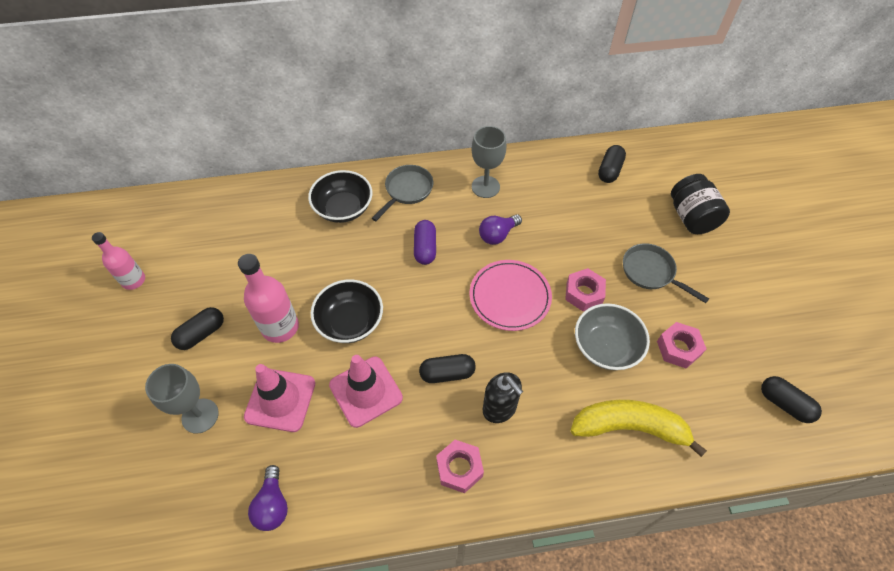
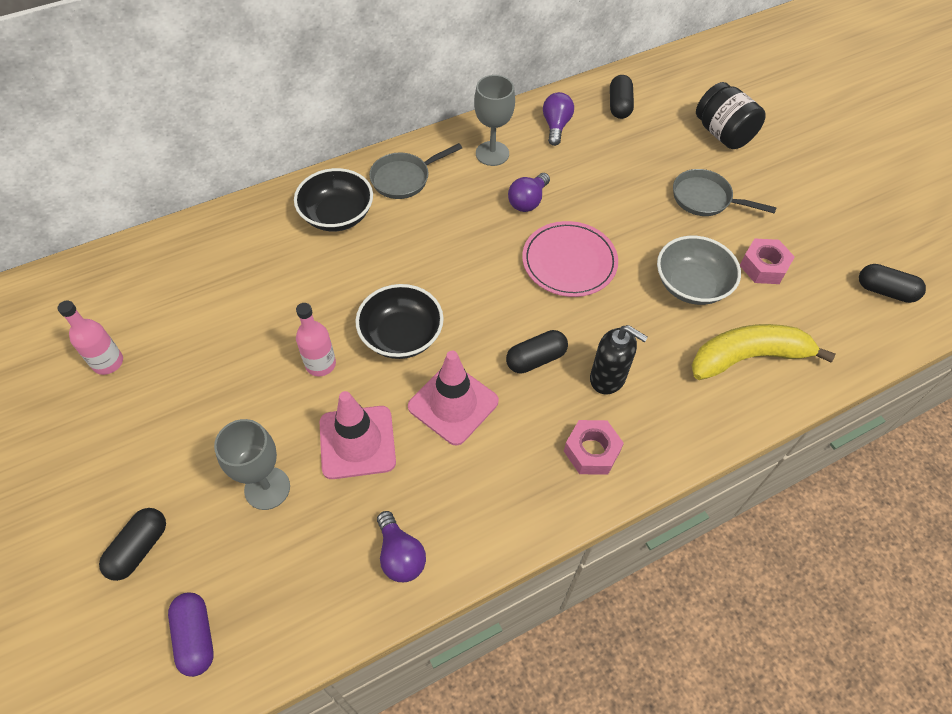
camera: 20 degrees left, 0 degrees up
(201, 334) = (226, 398): black capsule -> black capsule (139, 548)
(280, 327) = (320, 364): pink bottle -> pink bottle, size x0.66
(407, 190) = (404, 178): grey pan -> grey pan turned 135 degrees counterclockwise
(425, 248) = (453, 235): purple capsule -> purple capsule (196, 637)
(548, 176) = (556, 126): none -> purple light bulb
(584, 293) = (646, 238): pink nut -> none

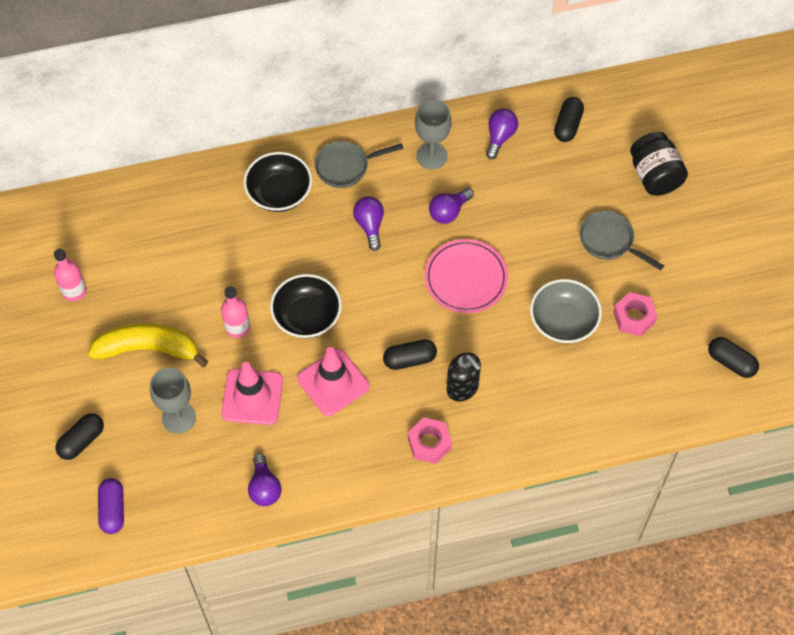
camera: 15 degrees right, 5 degrees up
(447, 229) = (370, 225): none -> purple light bulb
(748, 357) = (585, 395): yellow banana -> yellow banana (148, 349)

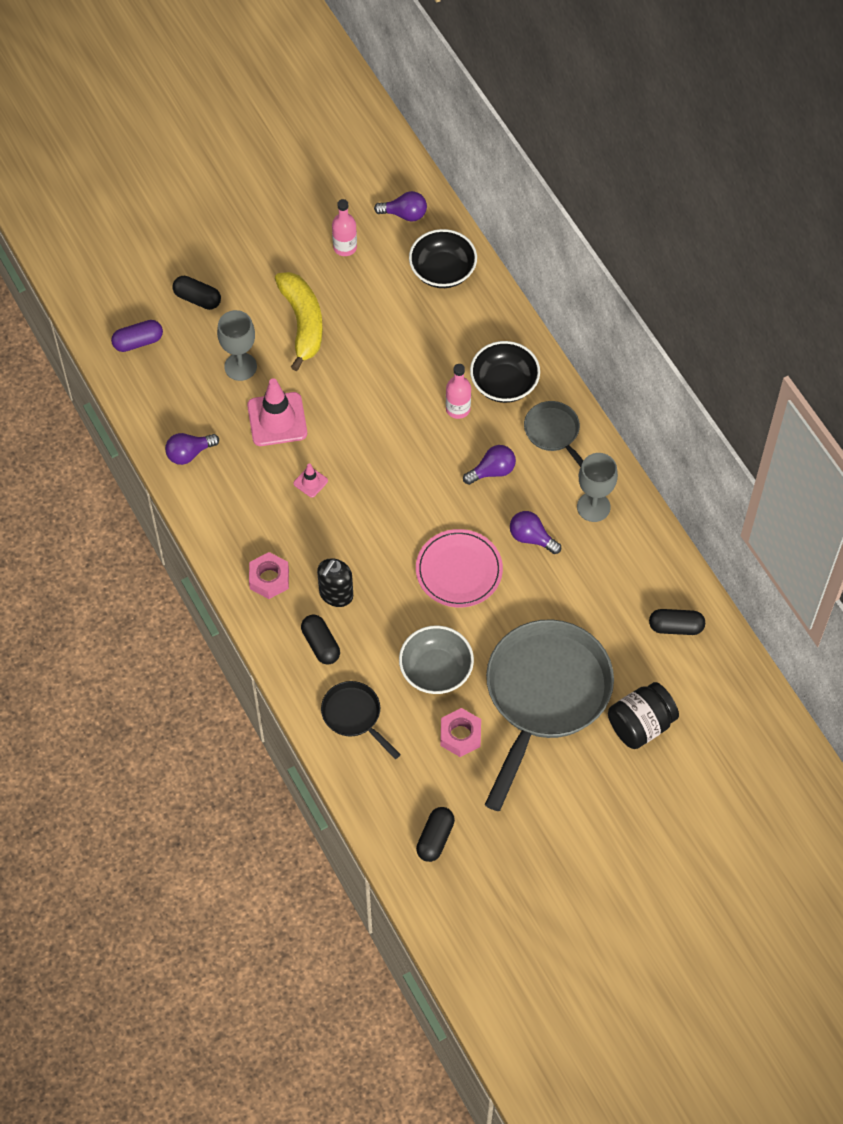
camera: 75 degrees right, 0 degrees up
(237, 327) = (346, 388): pink bottle -> pink bottle (458, 409)
(307, 316) = (374, 442): black bowl -> black bowl (442, 271)
(333, 382) = (310, 482): pink traffic cone -> pink traffic cone, size x0.48
(409, 359) = (353, 541): black capsule -> black capsule (320, 644)
(500, 137) = (638, 565): purple light bulb -> purple light bulb (404, 214)
(594, 401) = (354, 715): none -> black pan
(609, 241) = (544, 695): grey pan -> grey pan, size x2.15

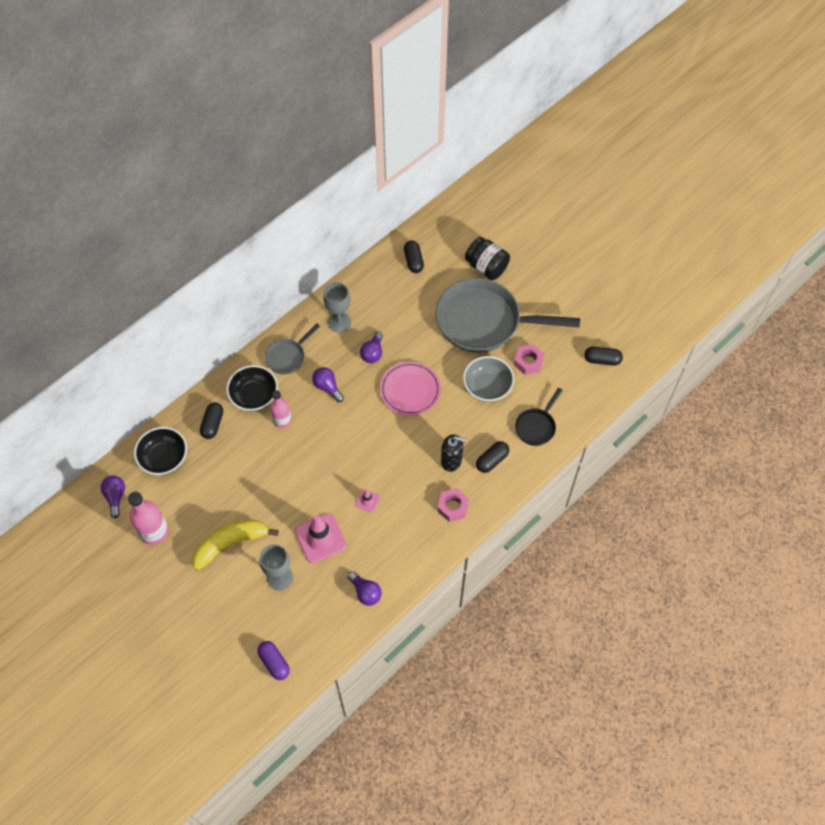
camera: 105 degrees left, 0 degrees up
(197, 299) = (224, 629): black capsule -> black capsule (212, 424)
(345, 247) = (154, 532): pink bottle -> pink bottle, size x1.51

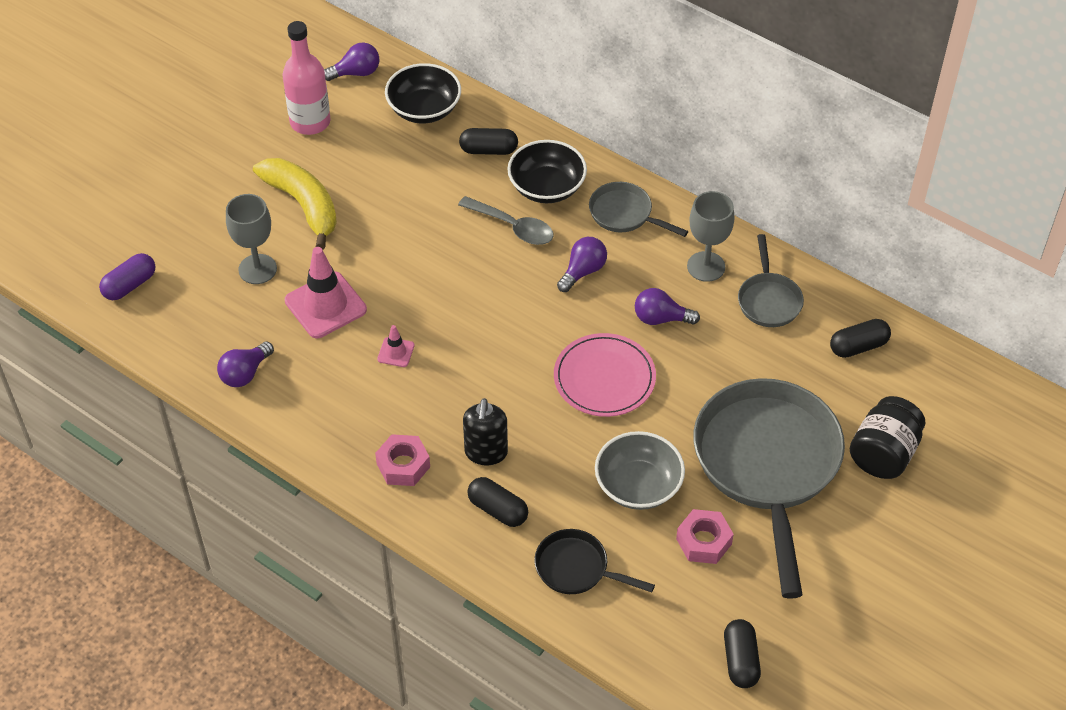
camera: 80 degrees right, 10 degrees down
(282, 420) = (513, 227): pink bottle -> grey spoon
(371, 296) = (768, 300): none -> grey pan

